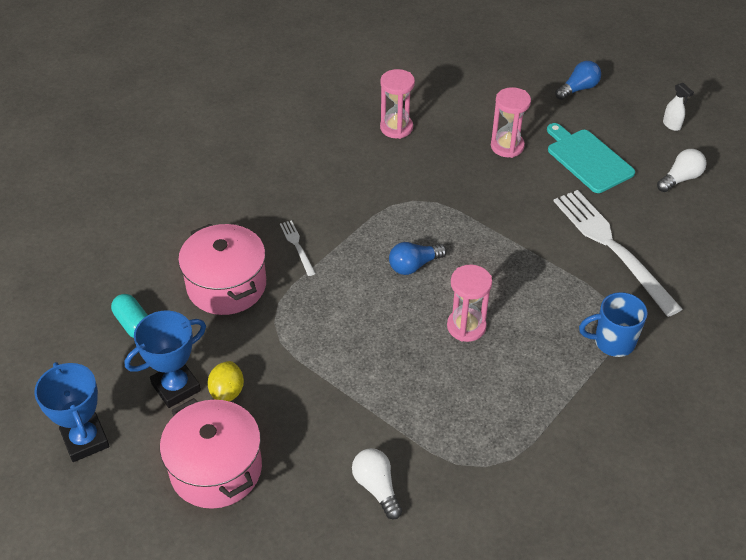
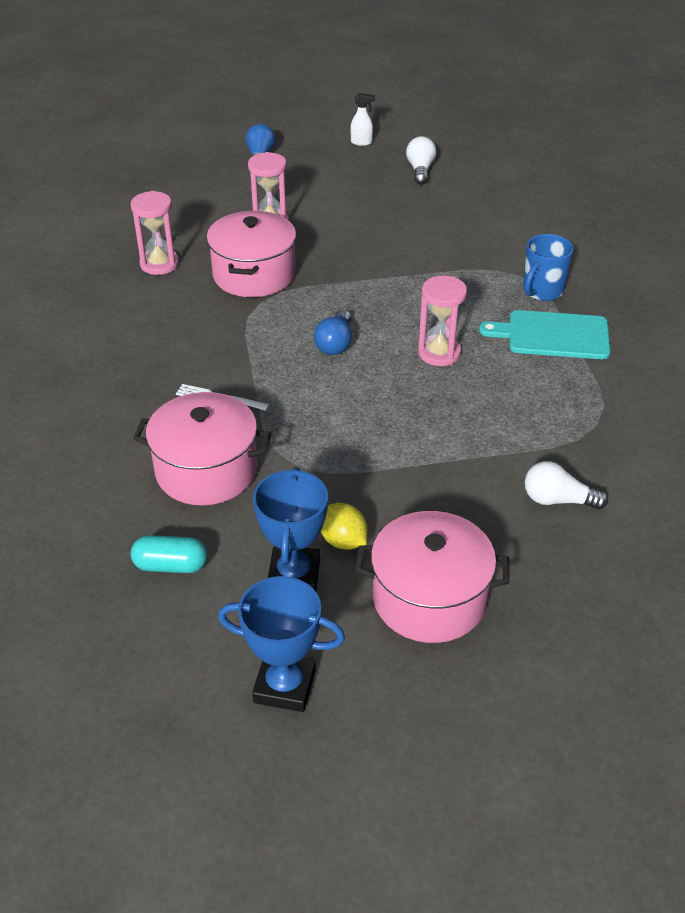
camera: 50 degrees left, 5 degrees down
(439, 177) = (254, 274): none -> pink pot
(588, 159) = (341, 196): turquoise cutting board -> turquoise cutting board (553, 335)
(612, 247) = (447, 237): white fork -> none

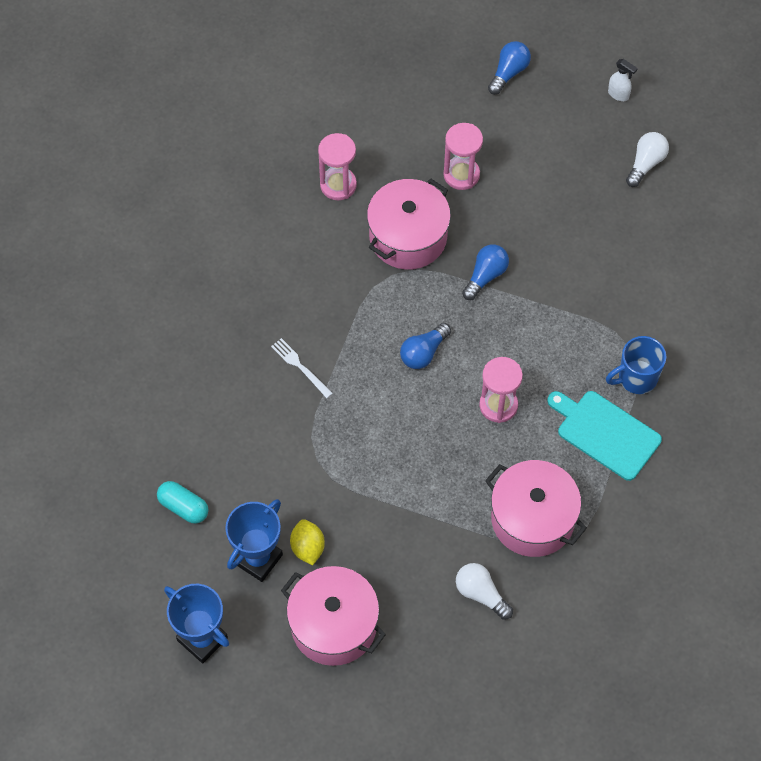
camera: 30 degrees right, 20 degrees up
(206, 470) = (252, 435): pink pot -> pink pot (532, 519)
(348, 275) = (485, 276): none -> blue light bulb

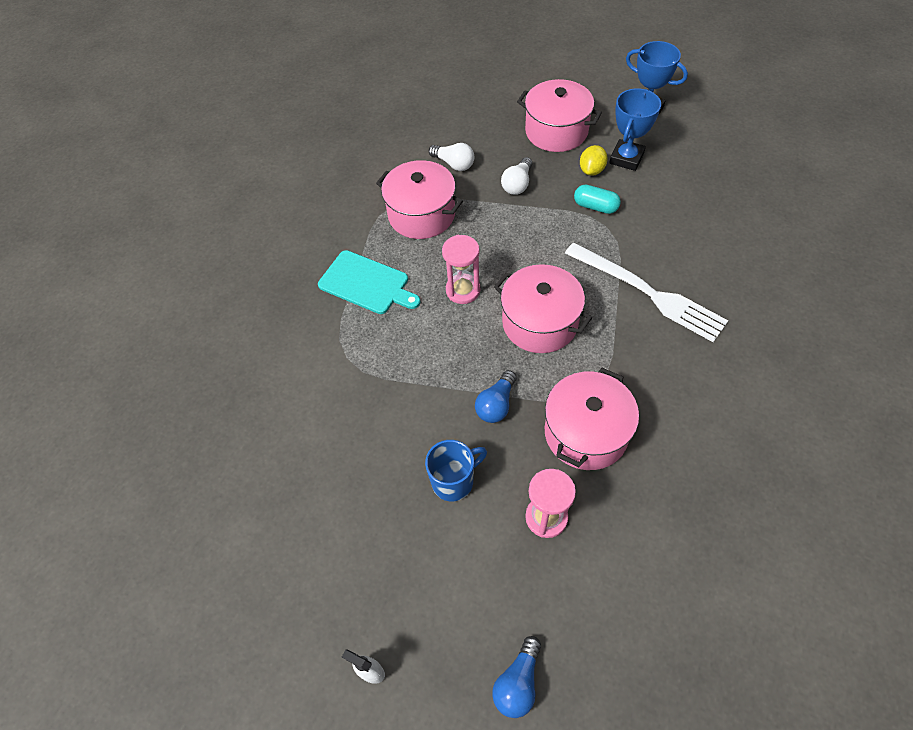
camera: 175 degrees right, 5 degrees down
(183, 507) = (698, 179): turquoise capsule -> turquoise capsule (595, 206)
(300, 367) = (648, 293): white fork -> white fork, size x2.32
(307, 548) = (591, 170): yellow lemon -> yellow lemon turned 45 degrees clockwise
(338, 185) = (680, 480): pink hourglass -> none
(423, 353) = (540, 322): blue light bulb -> pink pot
(636, 378) = (340, 332): blue mug -> blue mug (454, 481)
(646, 163) = (334, 570): white light bulb -> white light bulb (517, 184)

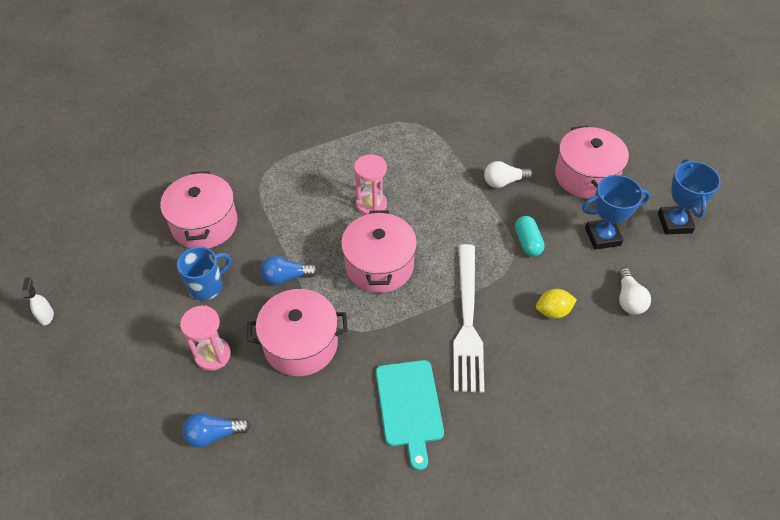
camera: 50 degrees right, 5 degrees down
(366, 283) = (332, 149): turquoise cutting board -> turquoise cutting board (409, 406)
(421, 214) = (421, 143): pink pot -> pink pot (204, 224)
(454, 164) = (488, 134): white light bulb -> white light bulb (628, 299)
(454, 481) = (207, 286): blue mug -> blue mug turned 60 degrees counterclockwise
(518, 682) = (80, 401): blue light bulb -> blue light bulb (214, 434)
(591, 170) = (565, 220): yellow lemon -> yellow lemon (553, 311)

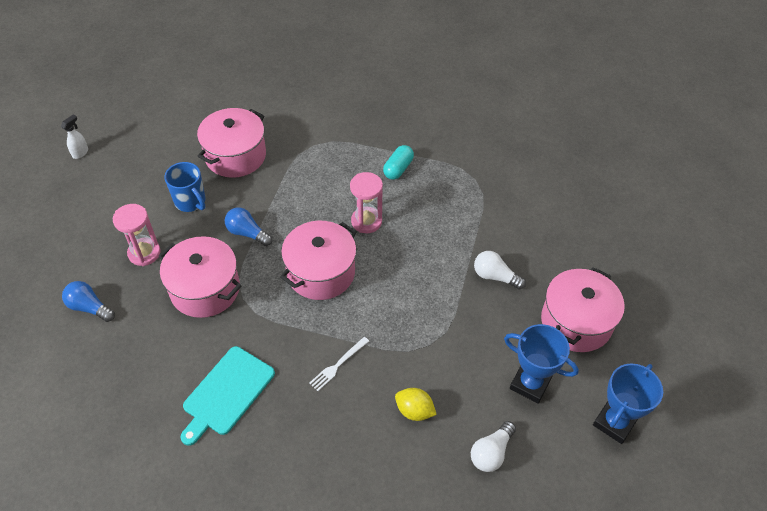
camera: 40 degrees right, 0 degrees up
(207, 286) = (191, 202): blue mug -> blue mug turned 45 degrees clockwise
(467, 321) = (338, 365): white fork -> white fork, size x0.43
(528, 242) = (458, 340): turquoise capsule -> turquoise capsule (398, 169)

